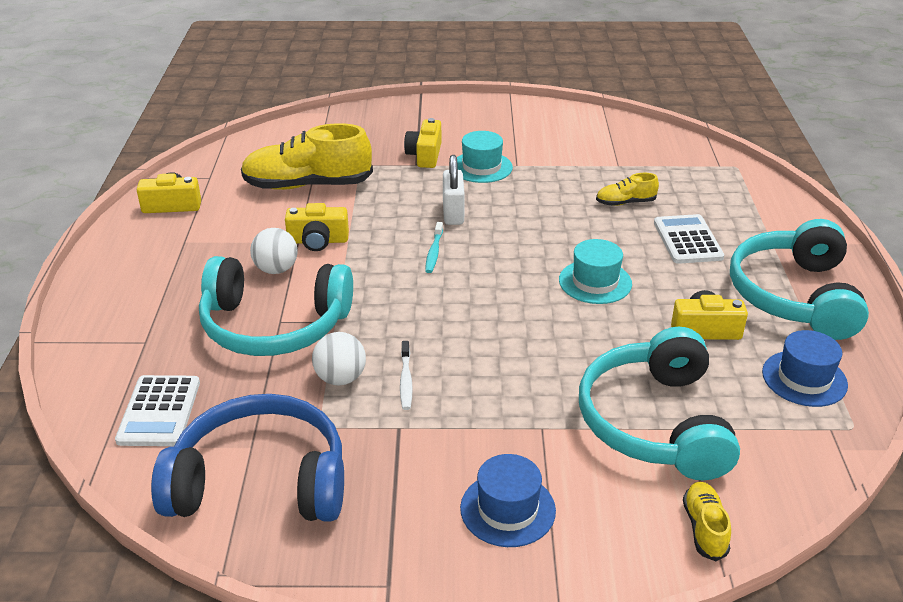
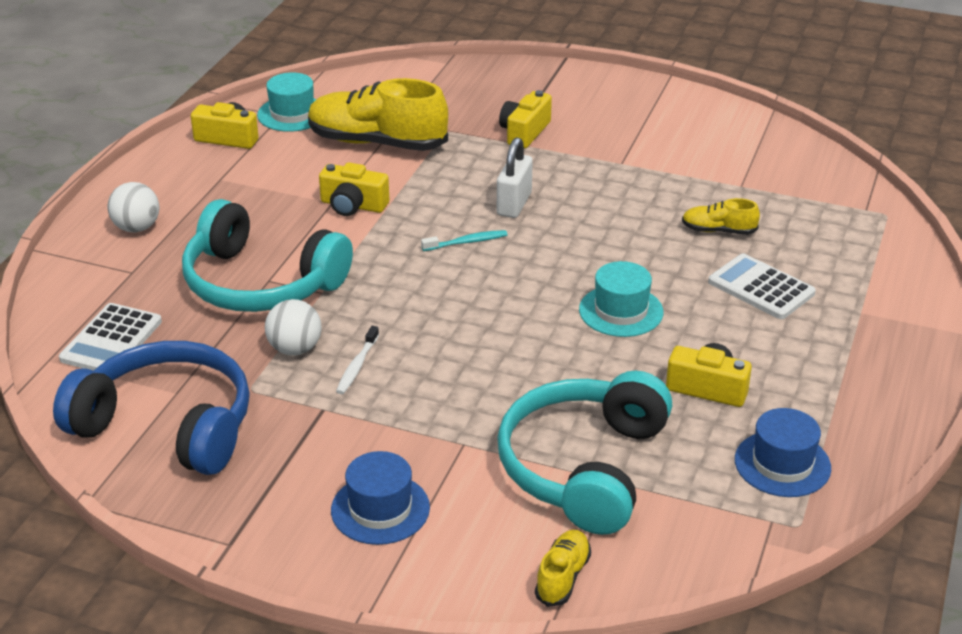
camera: 20 degrees right, 0 degrees up
(276, 269) = (294, 227): white ball -> white ball (136, 228)
(434, 252) = (466, 242): turquoise toothbrush -> turquoise toothbrush turned 135 degrees counterclockwise
(481, 167) = (579, 158): turquoise hat -> turquoise hat (292, 114)
(687, 240) = (761, 288): white calculator -> white calculator turned 60 degrees counterclockwise
(793, 296) = (840, 375): turquoise headphones -> none

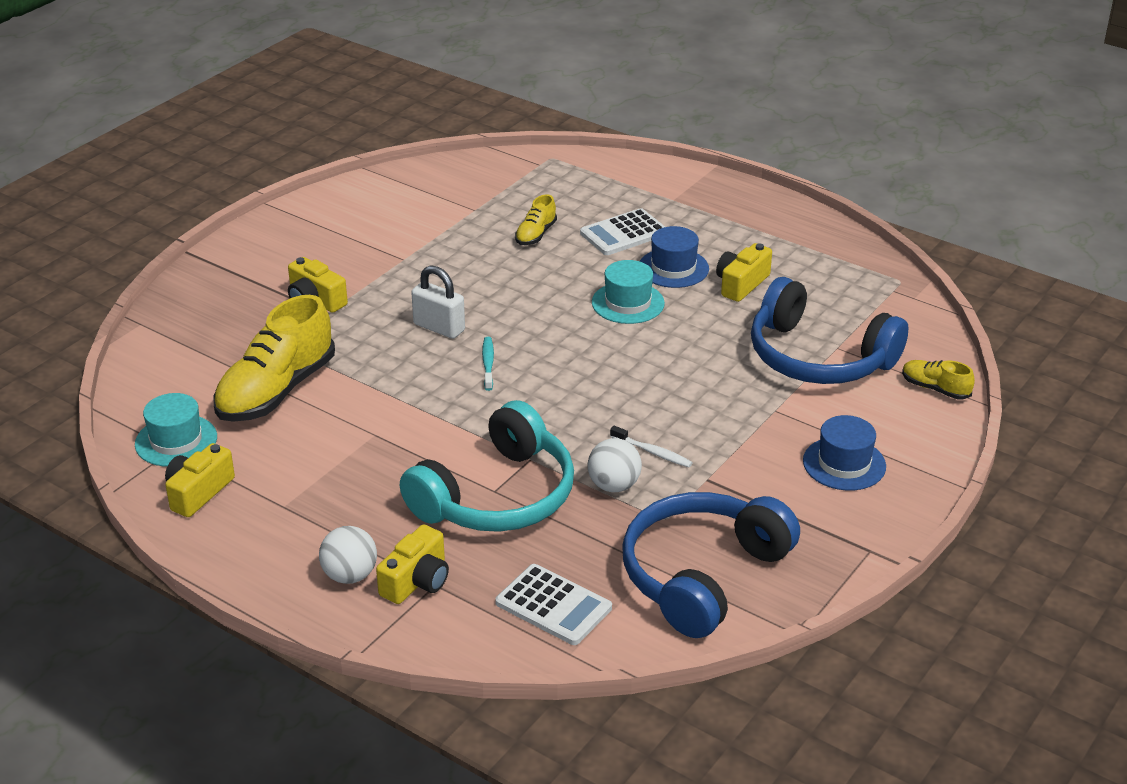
camera: 75 degrees left, 0 degrees up
(353, 205) = (388, 422): yellow camera -> yellow camera (417, 581)
(583, 467) = (818, 358): turquoise headphones -> blue headphones
(782, 464) = (836, 272): blue hat -> blue hat (673, 268)

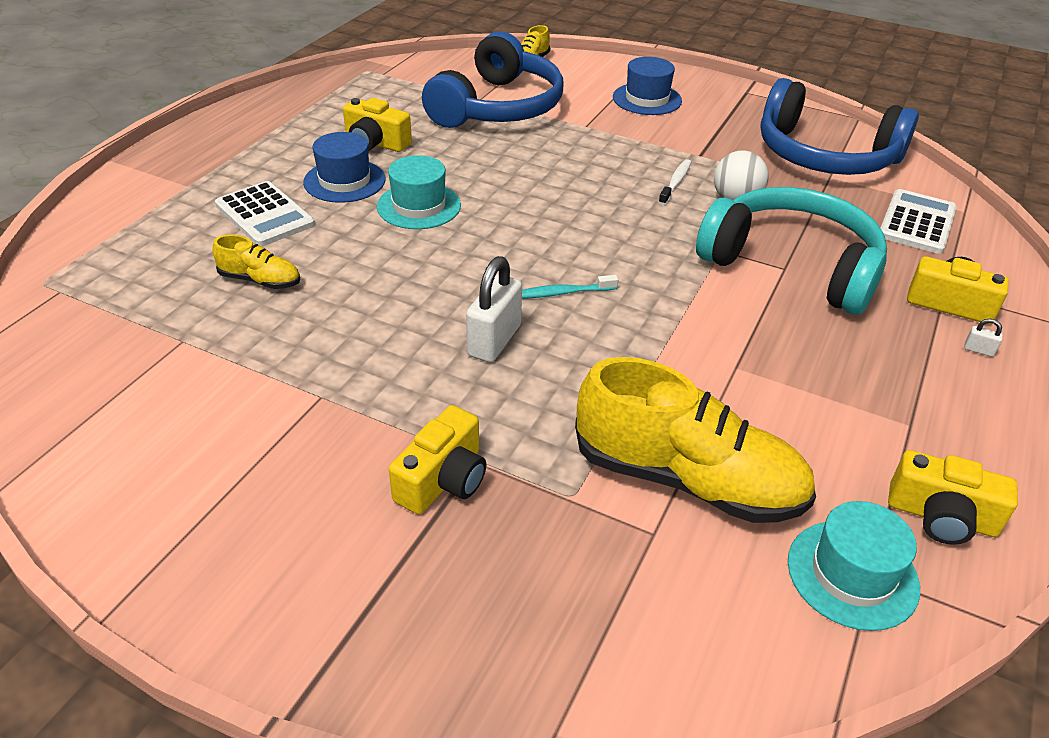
camera: 100 degrees left, 5 degrees up
(350, 575) = (978, 350): white ball -> white padlock

